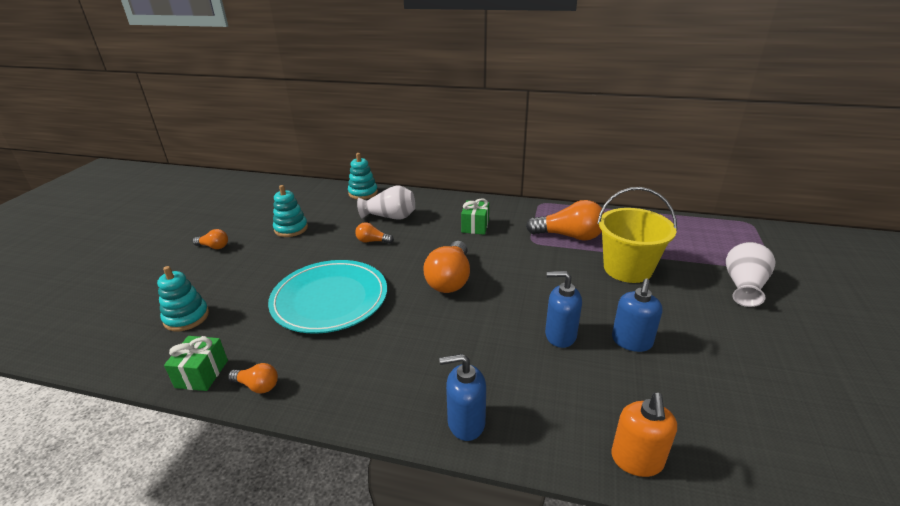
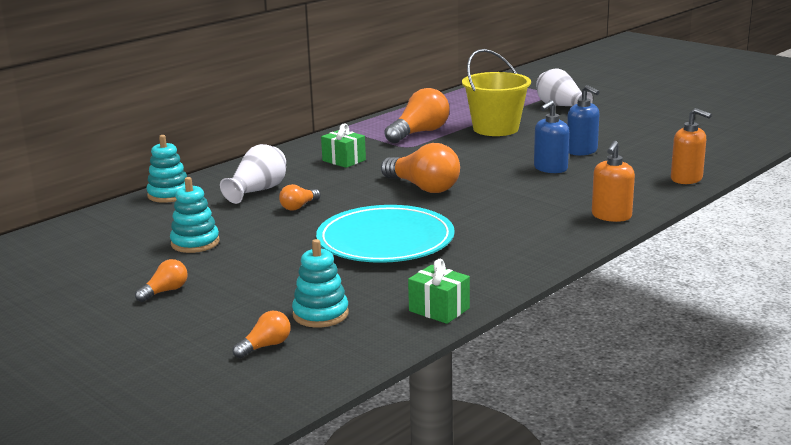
camera: 60 degrees left, 10 degrees down
(257, 386) = (487, 285): orange light bulb -> orange light bulb (265, 346)
(465, 422) = (611, 216): blue soap dispenser -> orange soap dispenser

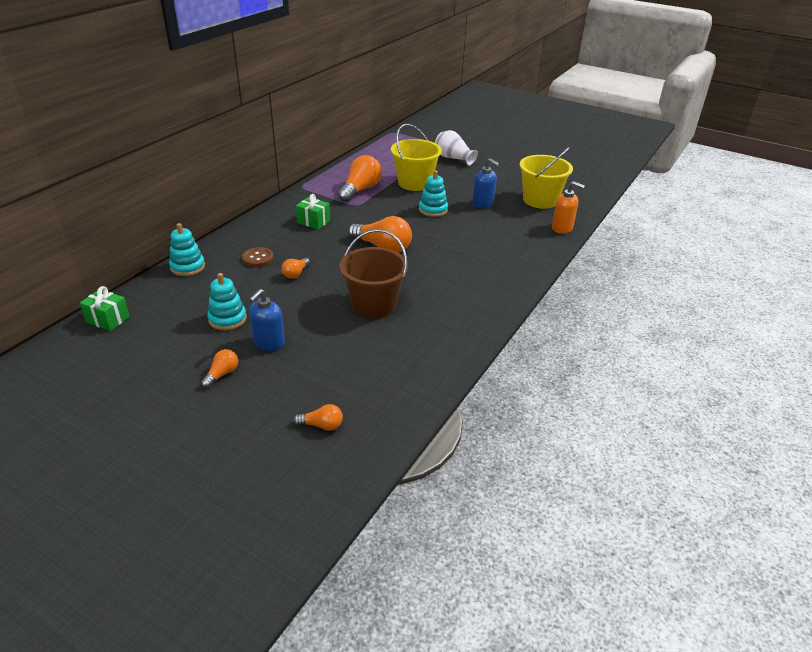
camera: 15 degrees left, 15 degrees up
(258, 191) = (258, 258): white vase -> brown button
(265, 346) = (322, 425): orange light bulb -> orange light bulb turned 60 degrees clockwise
(320, 314) = (352, 387): turquoise stacking toy -> turquoise stacking toy (433, 210)
(385, 240) = (373, 305): turquoise plate -> brown bucket
(439, 309) = (437, 373): green gift -> green gift (108, 319)
(550, 168) = (467, 223): blue soap dispenser -> blue soap dispenser (269, 343)
(611, 216) = (524, 268): orange soap dispenser -> none
(667, 150) = (540, 200): none -> yellow bucket

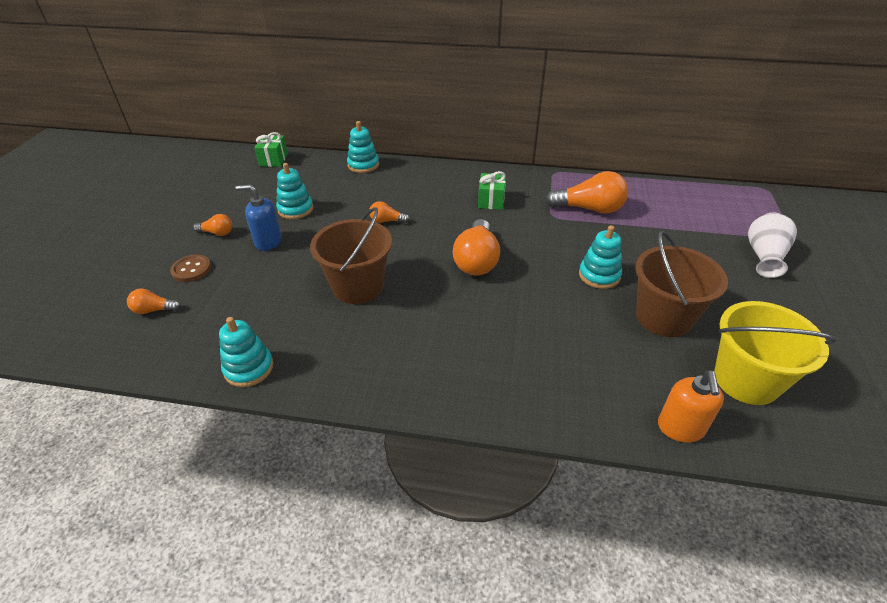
camera: 70 degrees right, 5 degrees up
(258, 258) = (399, 192): brown button -> brown button (191, 269)
(322, 425) = (154, 310): orange light bulb -> orange light bulb turned 105 degrees clockwise
(414, 183) = (651, 242): yellow bucket -> none
(435, 373) = (249, 368): none -> turquoise stacking toy
(483, 204) = (663, 317): blue soap dispenser -> brown bucket

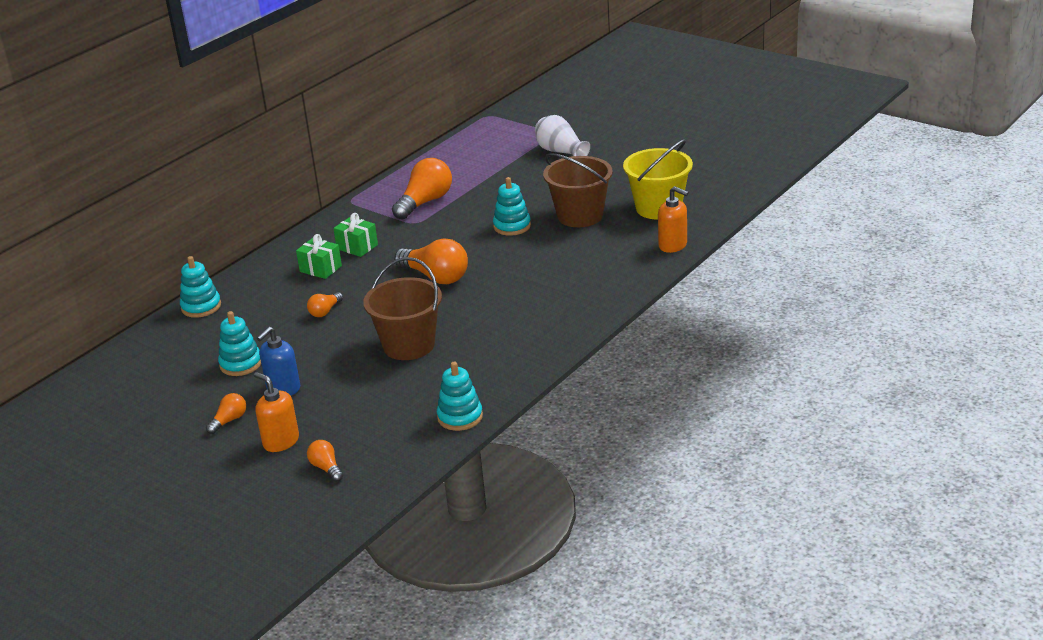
camera: 60 degrees left, 10 degrees down
(154, 310) = (326, 468): orange light bulb -> orange light bulb turned 120 degrees clockwise
(191, 269) = (281, 441): brown button -> orange soap dispenser
(273, 160) = (111, 367): green gift -> green gift (320, 269)

